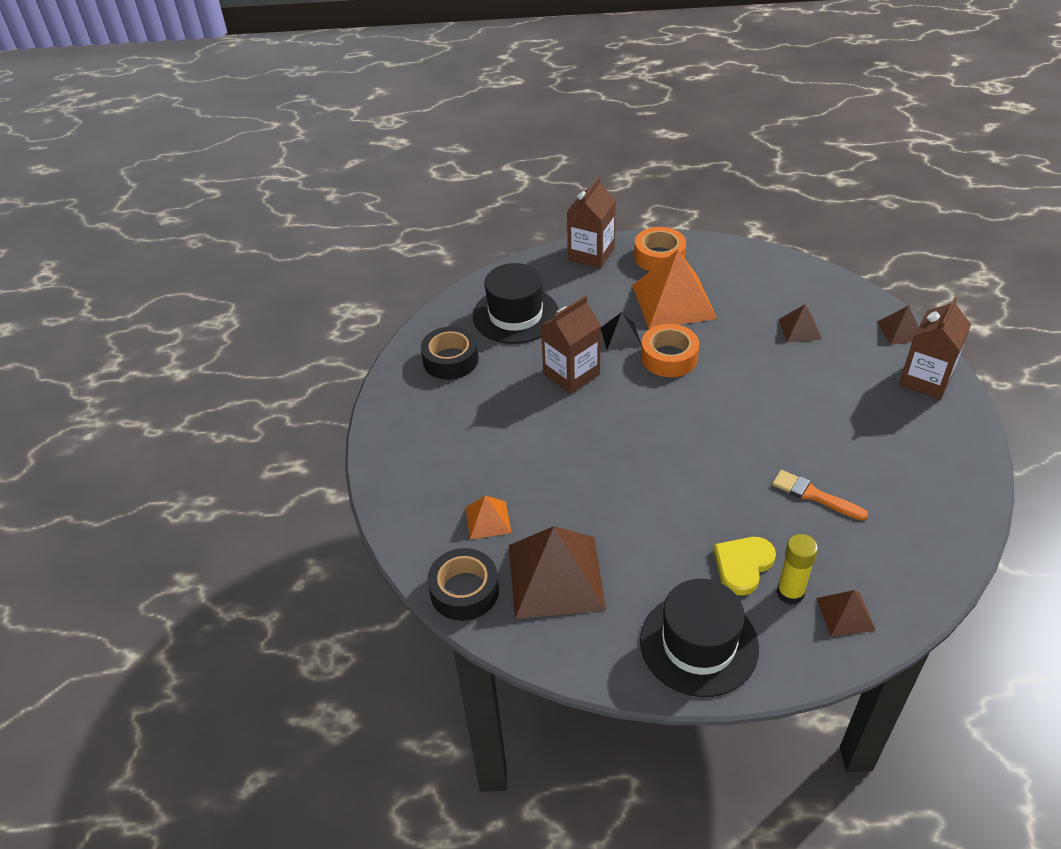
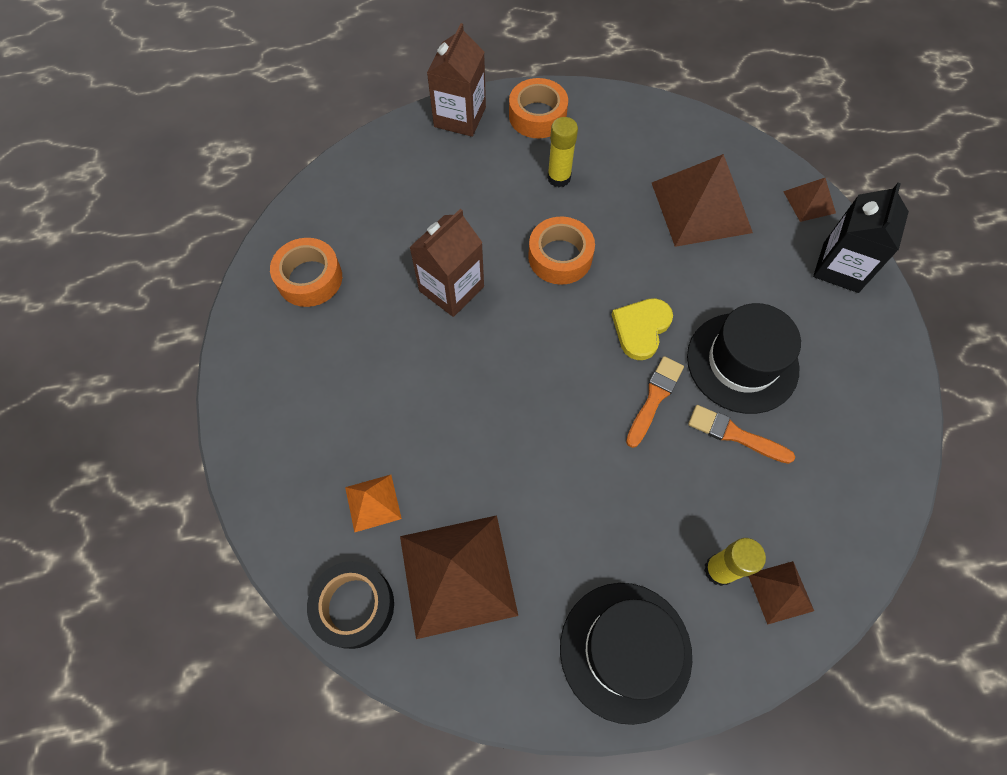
camera: 10 degrees left, 20 degrees up
(450, 360) = (309, 278): black tape -> orange tape
(515, 315) = (380, 209): black hat -> black hat (742, 362)
(620, 336) = (503, 231): black pyramid -> none
(673, 301) = (559, 178): orange pyramid -> yellow glue stick
(743, 464) = (654, 398): none -> orange brush
(743, 565) = (665, 538): yellow heart -> yellow heart (641, 328)
(800, 329) = (701, 207): brown pyramid -> brown pyramid, size x2.04
(925, 380) = (840, 267): brown carton -> black carton

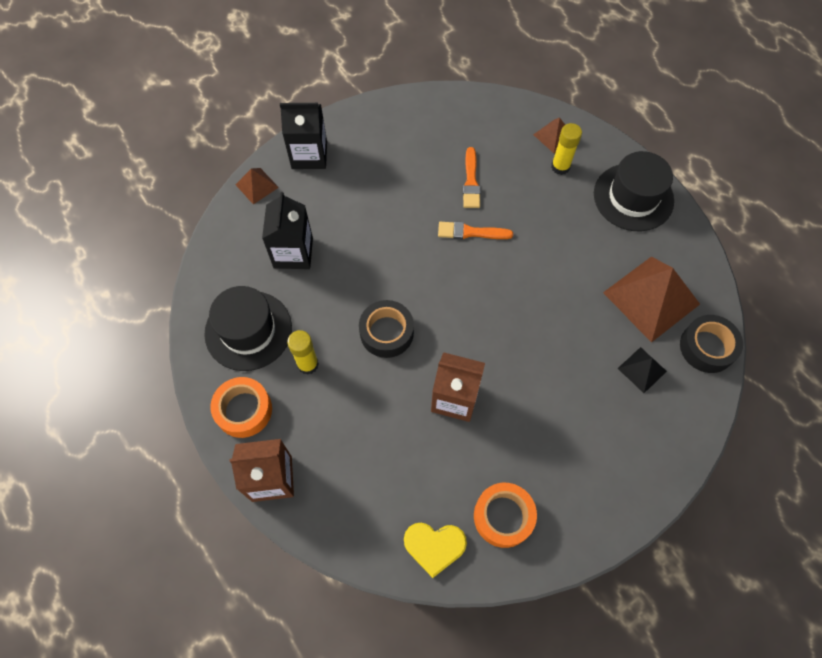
camera: 115 degrees left, 0 degrees up
(373, 503) = (642, 369): orange pyramid -> black pyramid
(560, 257) = (386, 332): orange tape -> black tape
(641, 328) = (421, 257): yellow heart -> yellow heart (434, 546)
(701, 207) = (293, 253): brown pyramid -> black carton
(742, 362) = (416, 191): black hat -> black hat (248, 330)

